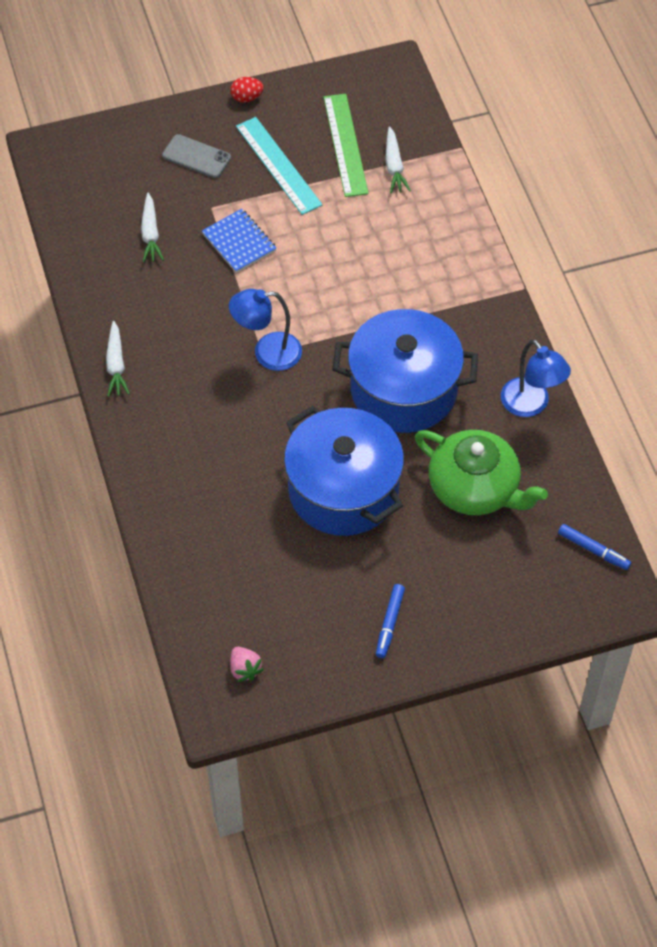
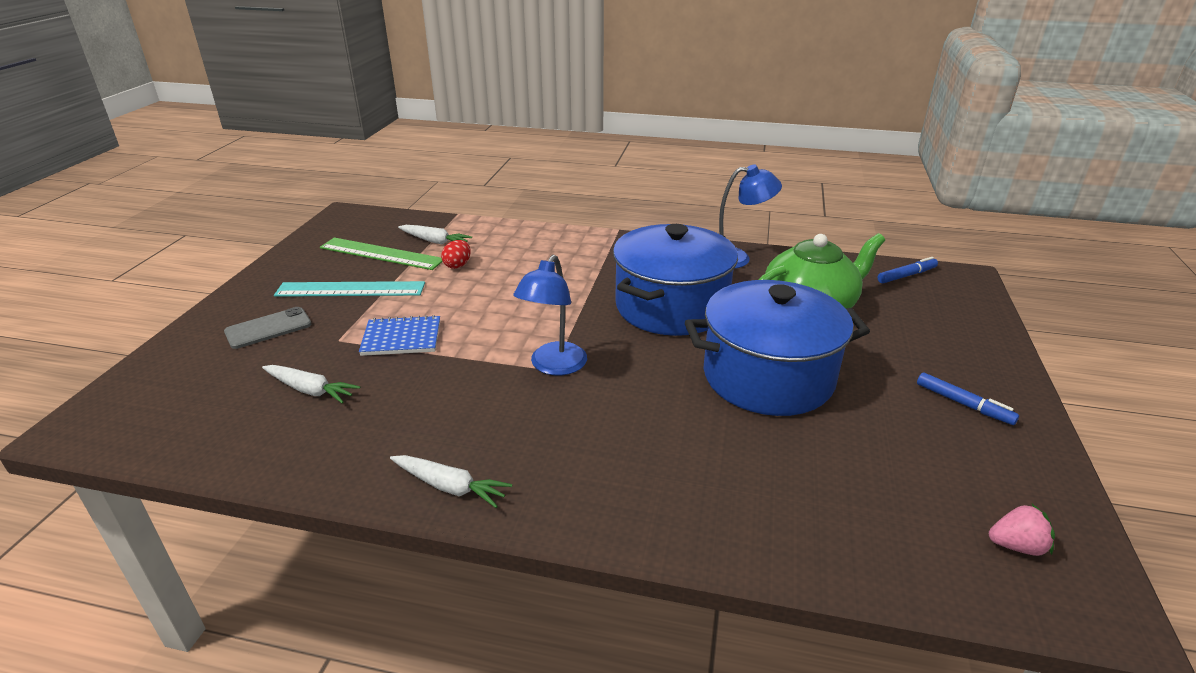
camera: 60 degrees left, 25 degrees down
(246, 98) = (255, 281): red egg -> red egg (457, 265)

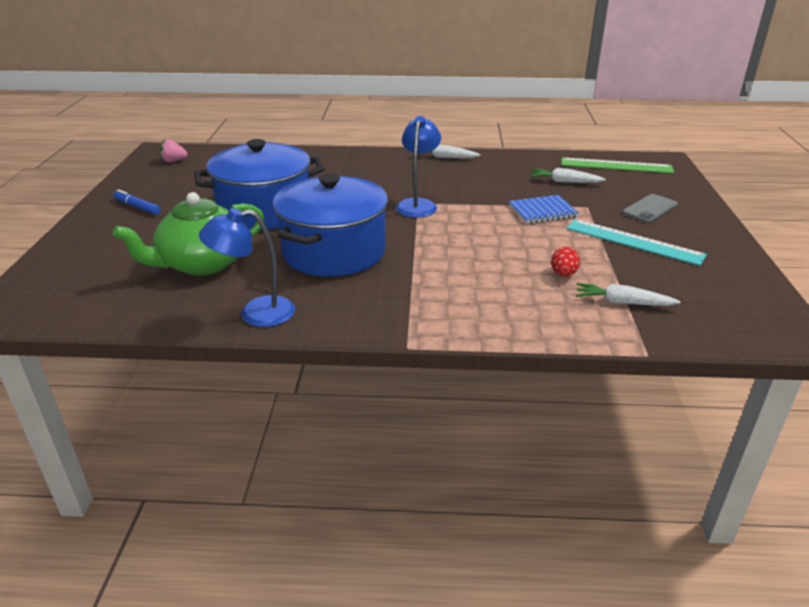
camera: 170 degrees right, 0 degrees up
(350, 289) = (633, 241): turquoise ruler -> turquoise ruler turned 45 degrees clockwise
(381, 254) = (659, 280): green ruler -> green ruler (616, 166)
(906, 275) = (68, 308): blue marker -> none

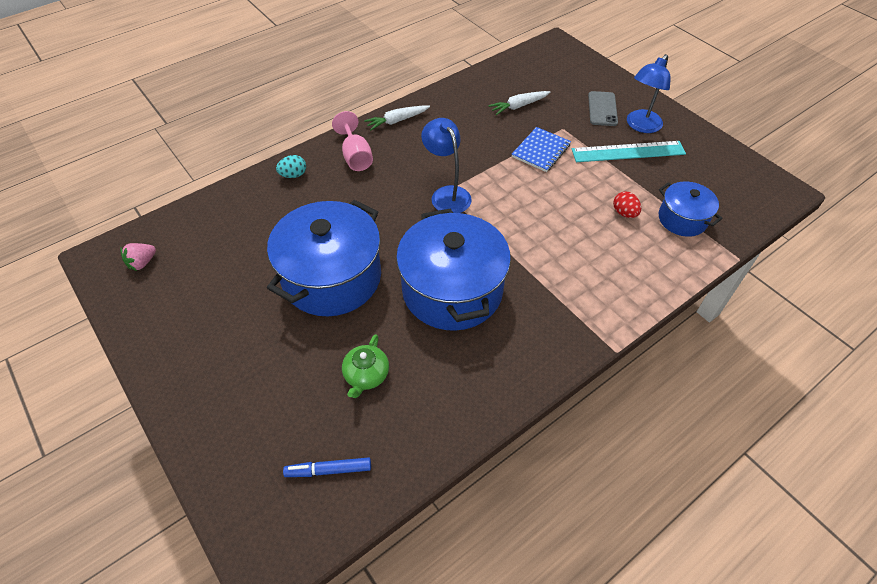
camera: 40 degrees left, 20 degrees up
(137, 207) = (201, 348): blue marker -> blue marker (328, 470)
(202, 263) = (366, 375): green teapot -> green teapot, size x0.51
(255, 313) = (481, 396): blue lamp -> blue lamp (640, 126)
(325, 157) = (293, 175): none -> turquoise egg
(382, 164) = (356, 156): none -> pink goblet
(616, 166) = (532, 67): green ruler -> none
(622, 302) = (682, 219): white carrot -> blue pot

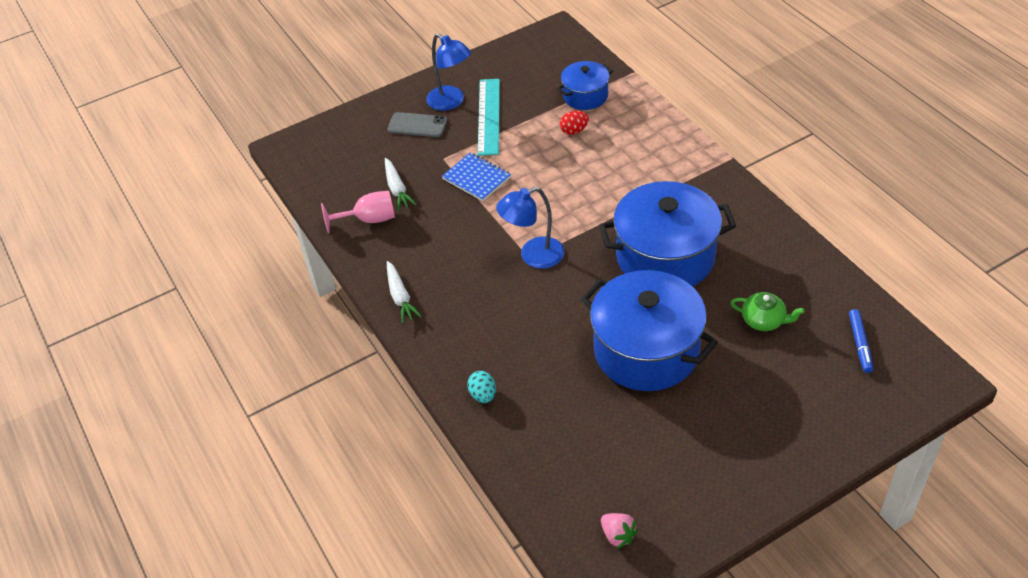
camera: 80 degrees left, 5 degrees down
(356, 156) = (459, 335): pink goblet -> pink goblet (369, 220)

